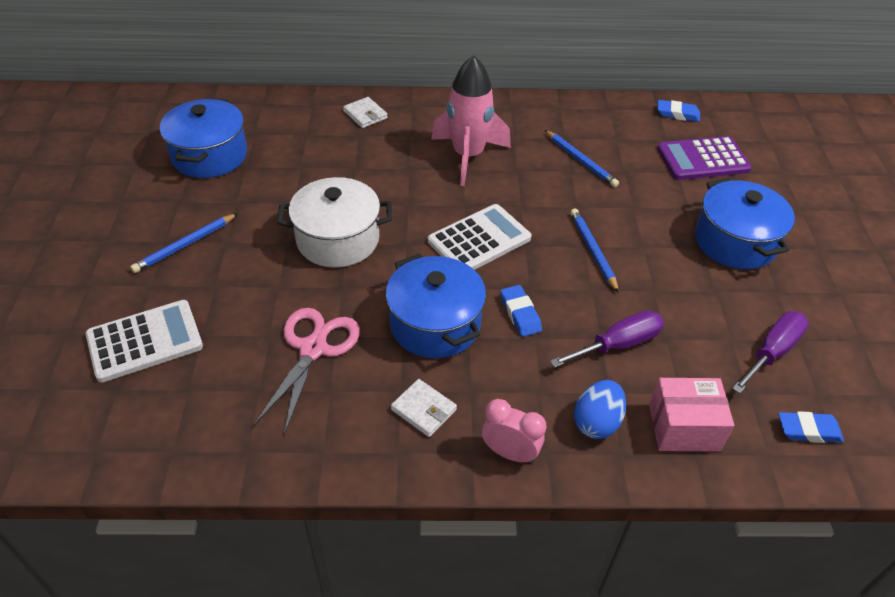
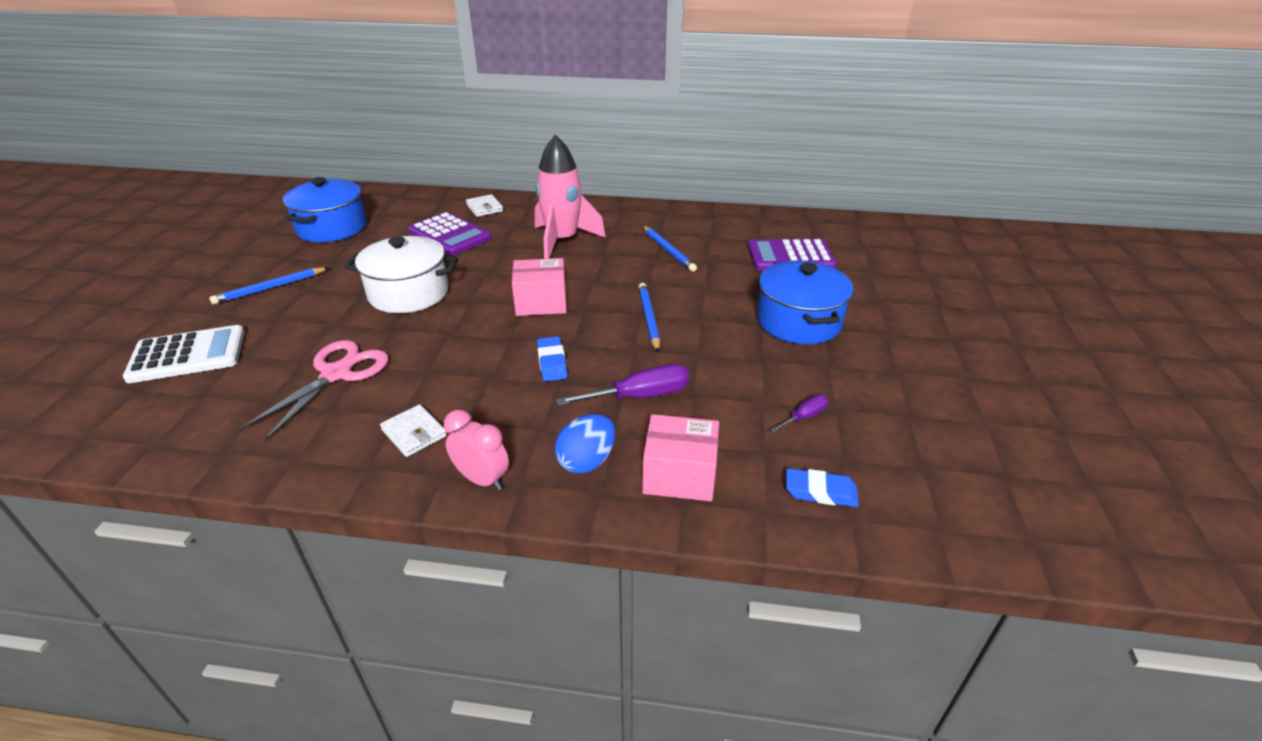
camera: 10 degrees right, 10 degrees down
(344, 156) = (449, 235): none -> purple calculator
(435, 324) = (464, 364): blue pot -> none
(479, 240) = (541, 302): white calculator -> pink box
(677, 114) = (778, 222): blue eraser -> none
(772, 352) = (804, 417): purple screwdriver -> purple screwdriver, size x0.56

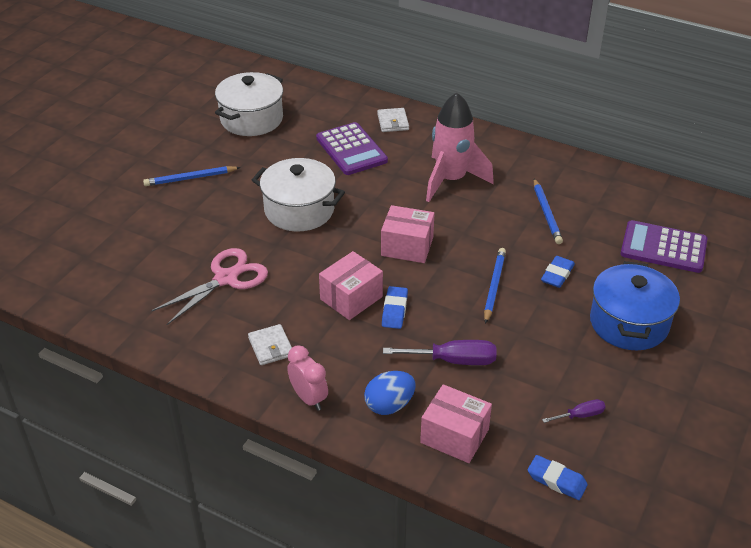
camera: 20 degrees right, 5 degrees up
(188, 355) = (122, 233): white calculator -> none
(332, 228) = (251, 119): blue pot -> white pot
(497, 361) = (351, 298): none -> pink box
(706, 296) = (557, 275): none -> blue eraser

